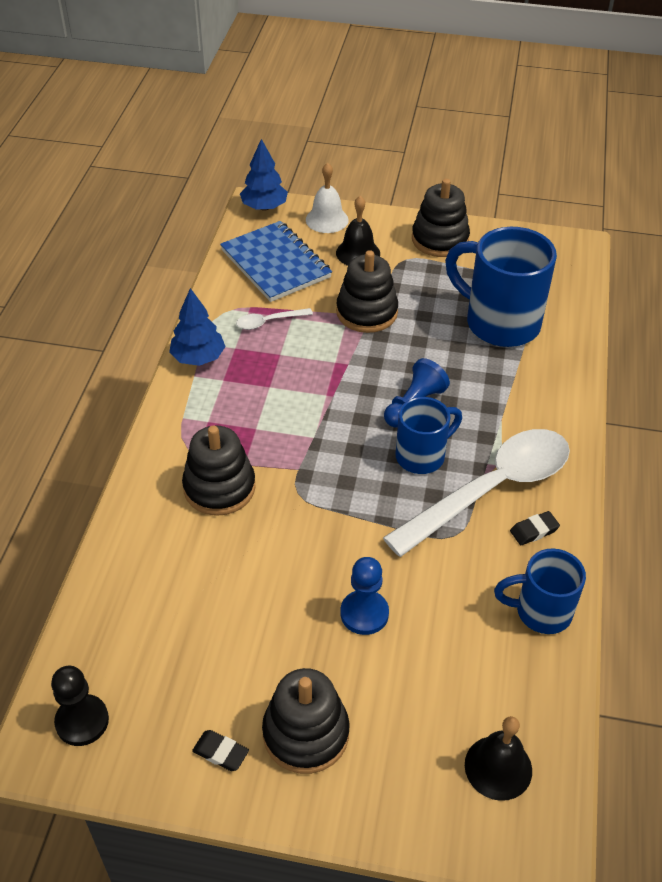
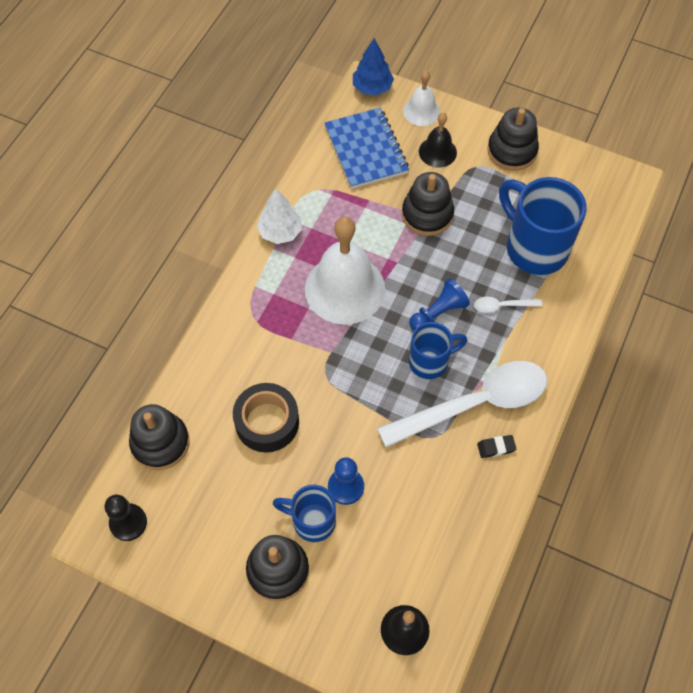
camera: 15 degrees right, 15 degrees up
(198, 358) = (280, 232): blue tree -> white tree
(219, 487) = (267, 355): black stacking toy -> black stacking toy (160, 443)
(220, 752) = (216, 569): black eraser -> none
(240, 561) = (267, 422): none -> black tape
(268, 322) = (344, 208): white spoon -> white spoon (502, 306)
(294, 401) = (345, 289): none -> white bell
(540, 611) = (477, 517): blue mug -> blue mug (312, 521)

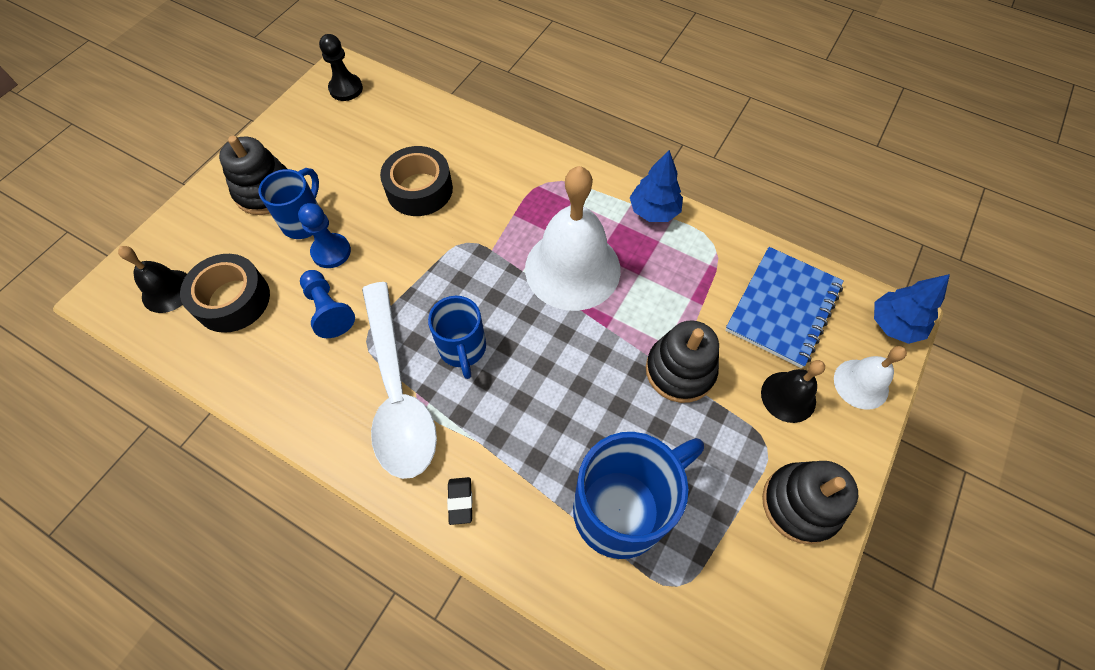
camera: 95 degrees right, 0 degrees up
(160, 443) = (416, 109): black stacking toy -> none
(280, 232) = (654, 211): white tree -> blue tree
(366, 150) = (783, 308): blue notebook -> blue notebook turned 45 degrees counterclockwise
(407, 563) = (232, 300): none -> black tape
(438, 313) = (528, 366): blue pawn -> blue pawn (328, 310)
(496, 447) = (335, 408): black eraser -> black eraser (460, 501)
(502, 306) = (531, 446): white spoon -> none

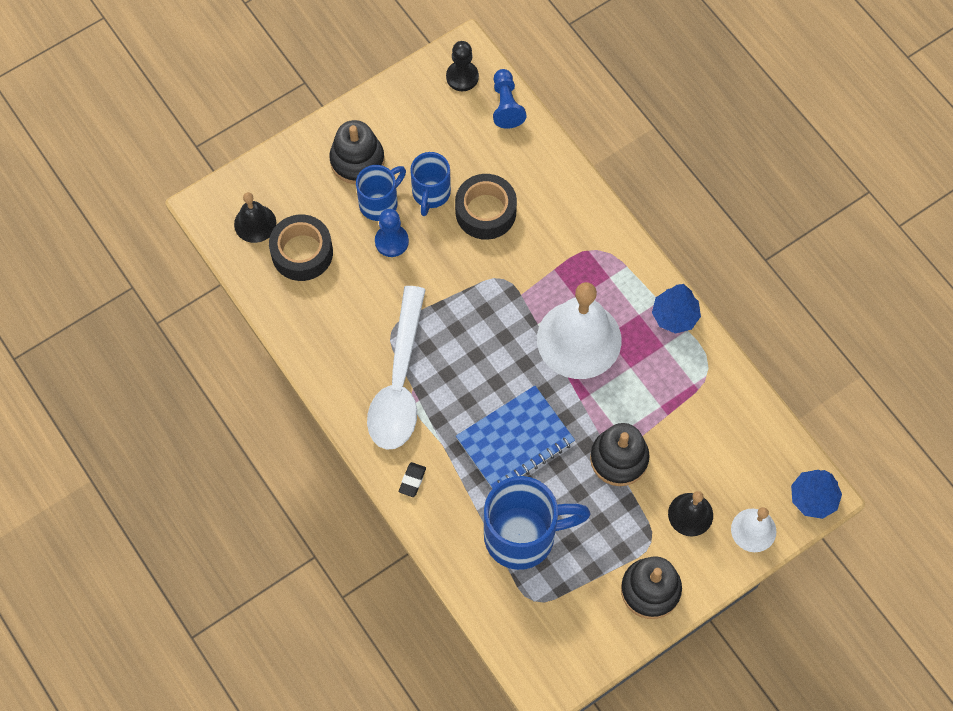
camera: 25 degrees right, 5 degrees up
(328, 310) = (372, 293): blue pawn -> blue pawn (506, 105)
(463, 349) = (461, 370): blue mug -> blue mug (430, 194)
(783, 308) = (731, 446): blue notebook -> blue notebook (515, 441)

